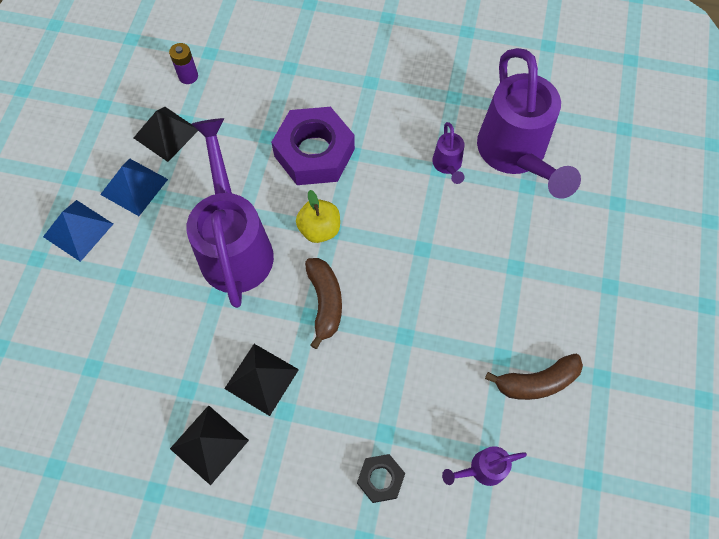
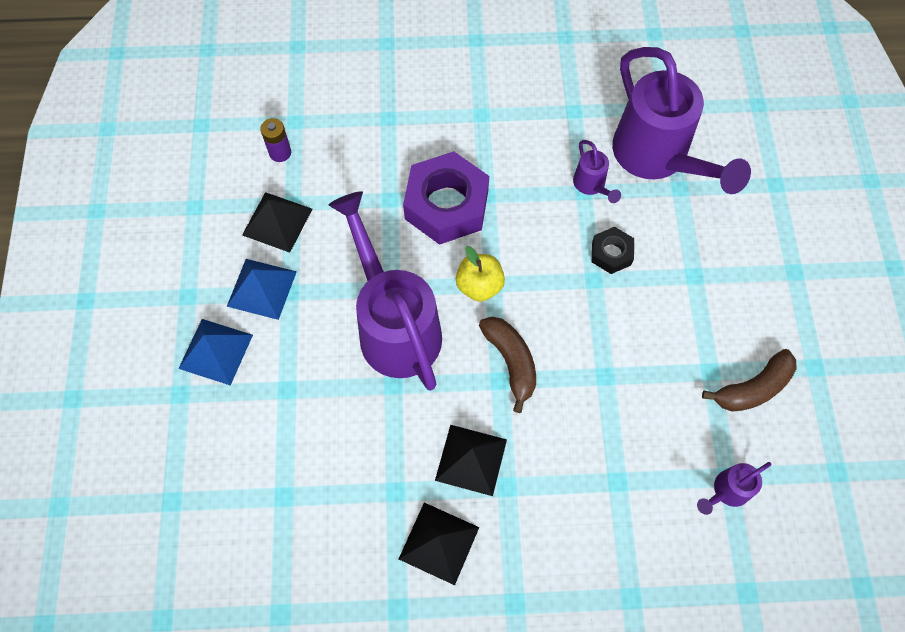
camera: 15 degrees left, 0 degrees up
(380, 479) = (628, 529): black nut -> black nut (611, 253)

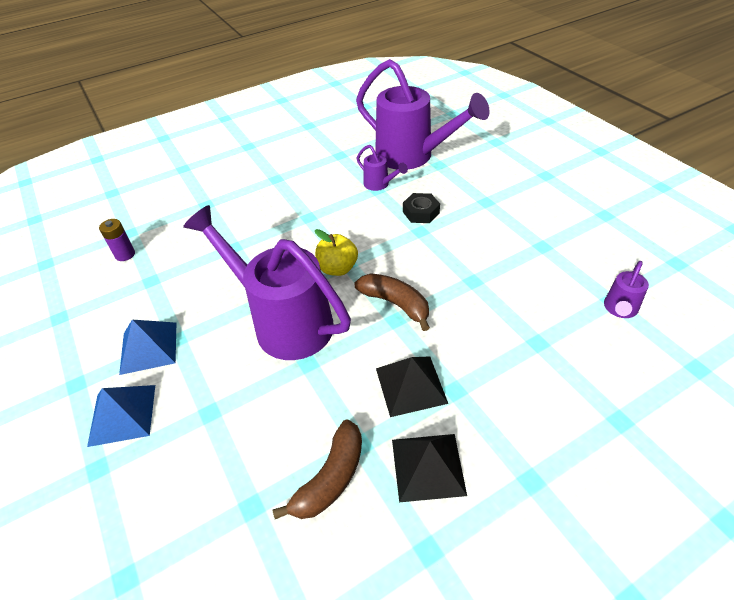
camera: 25 degrees left, 20 degrees down
(277, 222) = (142, 297): black pyramid -> none
(446, 205) = (281, 233): purple nut -> none
(753, 388) = (578, 242): brown banana -> brown banana (330, 478)

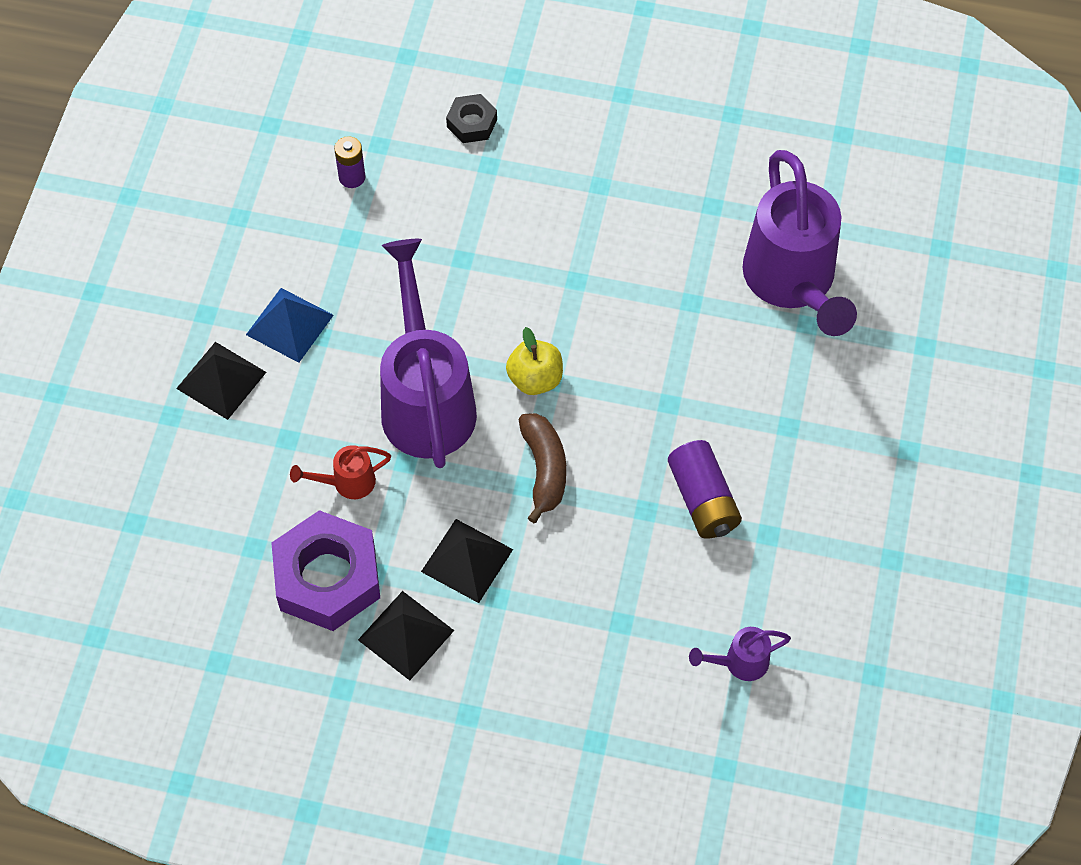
camera: 40 degrees right, 15 degrees up
(122, 414) = (221, 380): blue pyramid -> black pyramid
(280, 405) = (347, 482): none -> red watering can
(330, 478) = (328, 578): brown banana -> purple nut
(379, 184) = (703, 297): purple watering can -> none
(421, 212) = (699, 379): black nut -> black nut (472, 123)
(493, 255) = (703, 500): none -> purple battery

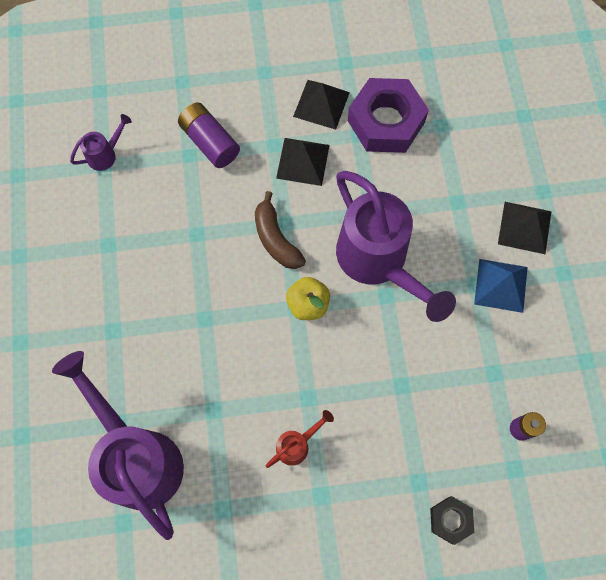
camera: 160 degrees right, 10 degrees up
(347, 482) = (403, 185): red watering can -> red watering can (297, 444)
(703, 500) = (159, 254): purple battery -> purple battery (210, 142)

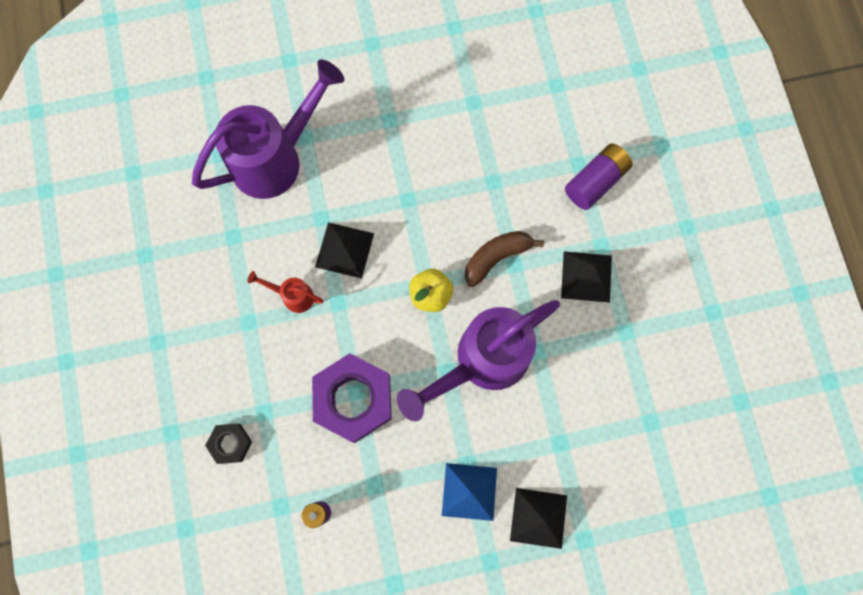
camera: 85 degrees right, 5 degrees up
(105, 155) = (568, 85): purple watering can -> none
(297, 444) = (293, 296): red watering can -> red watering can turned 150 degrees clockwise
(321, 104) = (657, 290): black pyramid -> black pyramid (344, 250)
(386, 122) = (646, 360): purple nut -> purple nut (353, 399)

